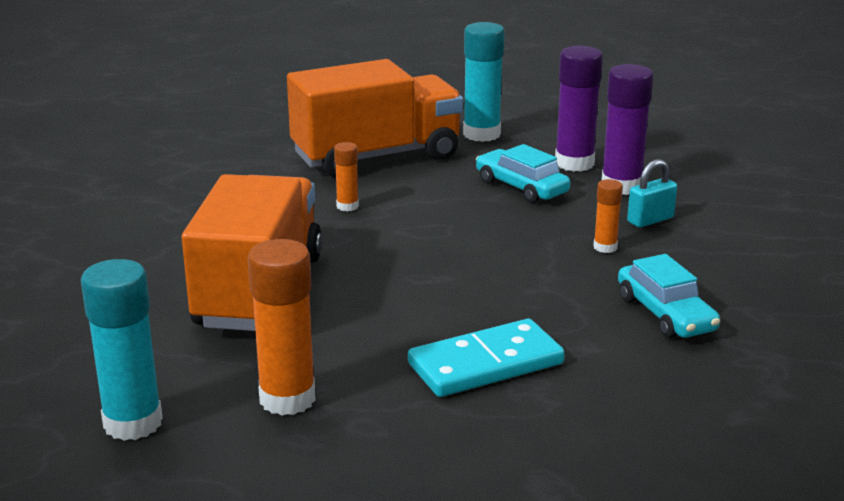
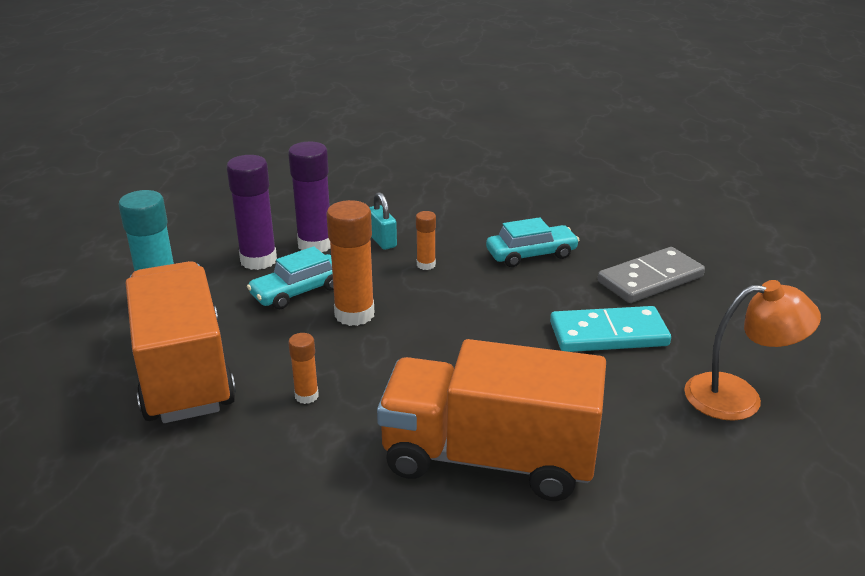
camera: 85 degrees left, 5 degrees up
(133, 423) = (740, 537): turquoise glue stick -> none
(287, 399) = (678, 437): orange glue stick -> orange glue stick (354, 314)
(365, 451) = (738, 396): none -> orange lamp
(486, 364) = (608, 334): turquoise domino -> turquoise domino turned 75 degrees counterclockwise
(638, 405) = (650, 279): none -> grey domino

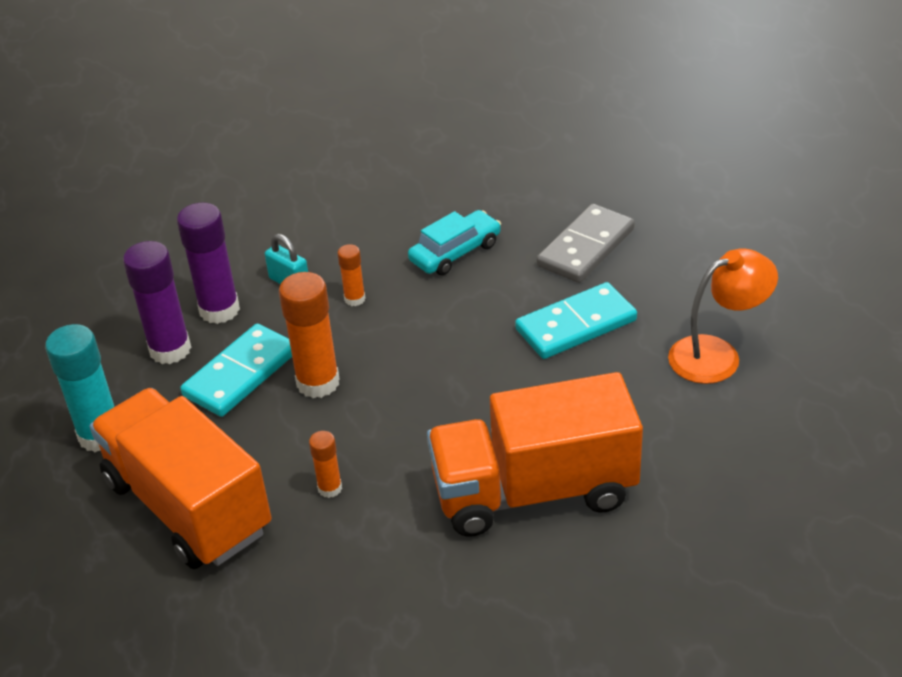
camera: 20 degrees left, 10 degrees up
(298, 291) = (241, 374): turquoise car -> turquoise domino

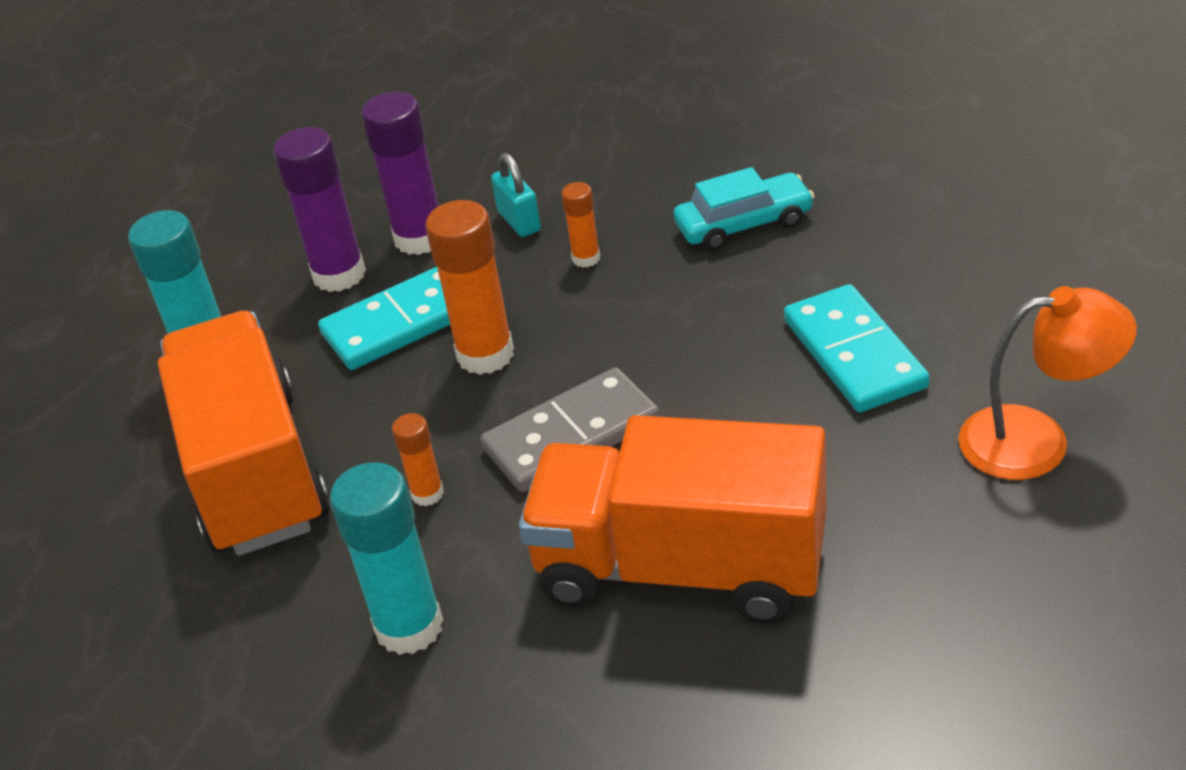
camera: 25 degrees right, 0 degrees up
(368, 580) = (409, 627): none -> turquoise glue stick
(576, 325) = (854, 353): turquoise domino -> turquoise domino turned 75 degrees clockwise
(585, 247) = (922, 251): grey domino -> grey domino (571, 435)

